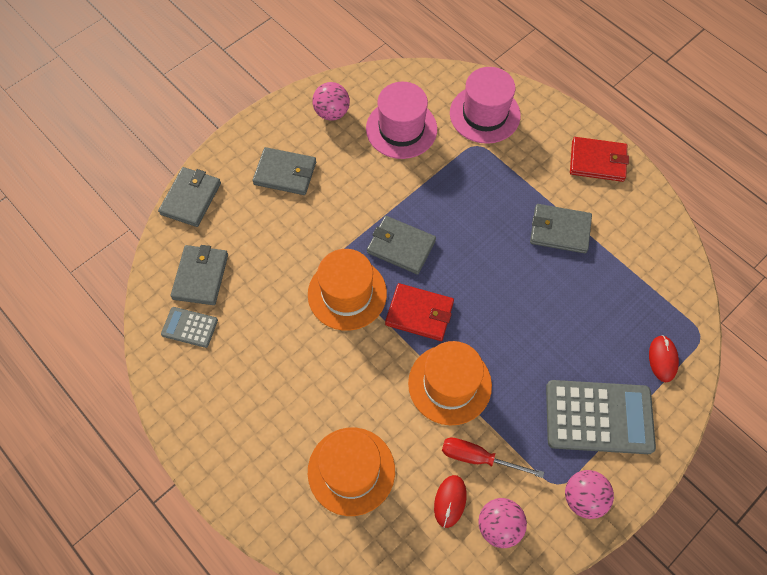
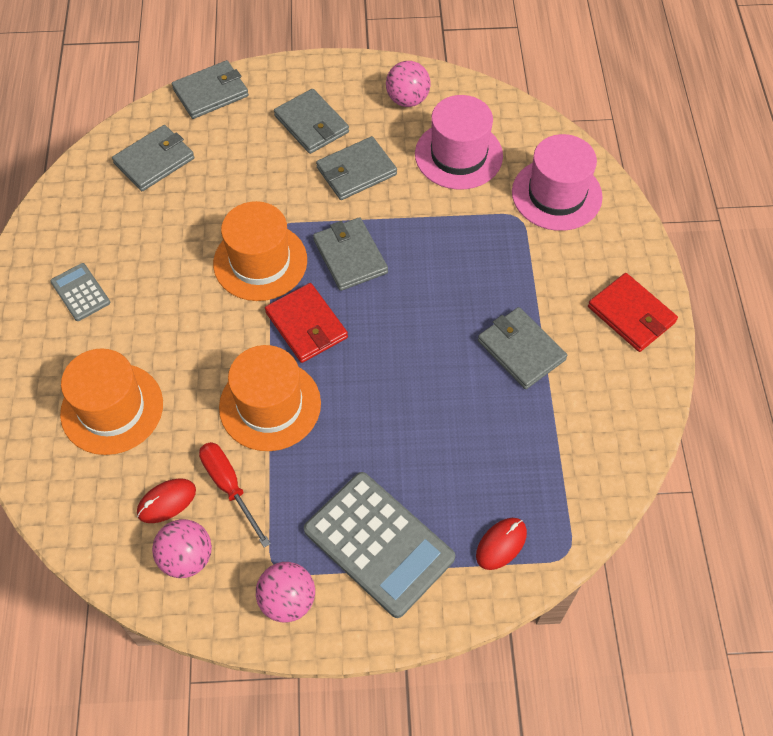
camera: 40 degrees right, 5 degrees down
(189, 327) = (104, 195): grey calculator -> grey calculator (80, 292)
(347, 185) = (356, 171): none -> grey wallet

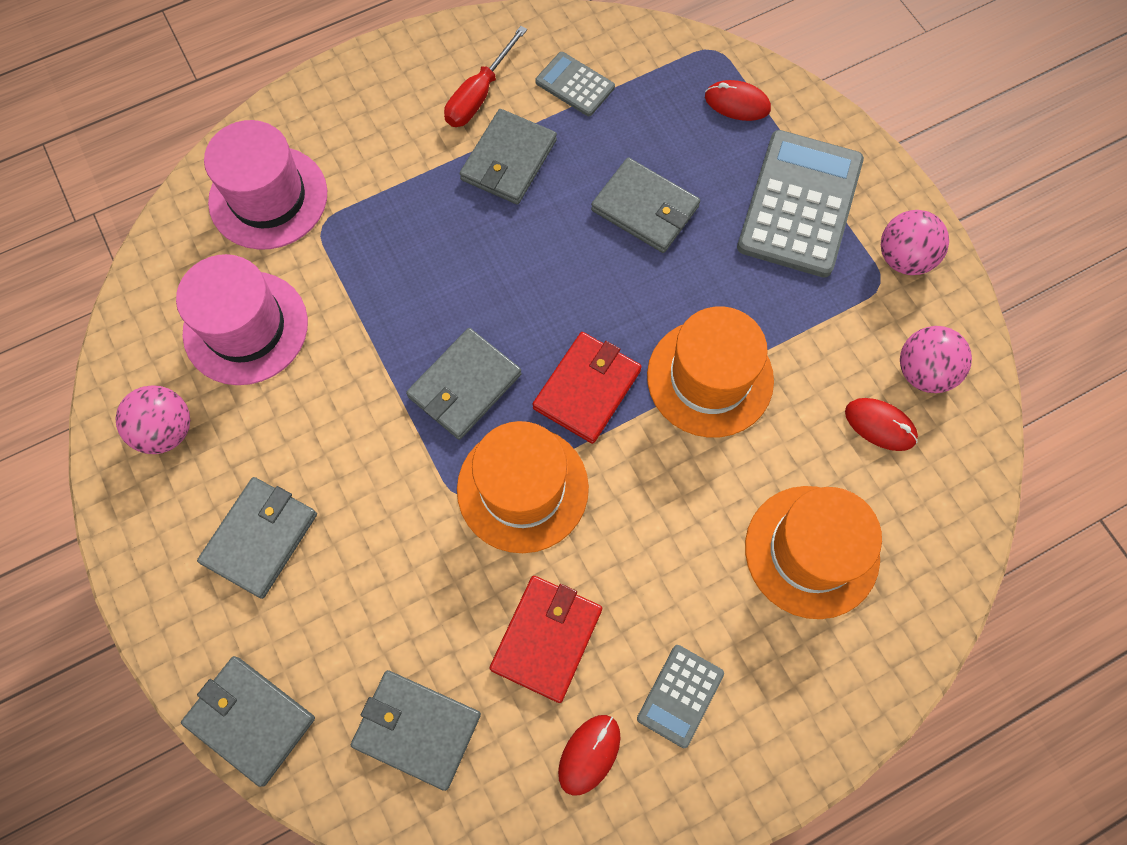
camera: 115 degrees left, 10 degrees up
(83, 234) = (589, 754): none -> red mouse
(229, 487) = (826, 371): red screwdriver -> red screwdriver (479, 95)
(356, 171) = (323, 439): grey wallet -> grey wallet (645, 208)
(574, 425) = (575, 85): none -> grey calculator
(631, 315) = (412, 75): red wallet -> red wallet (546, 638)

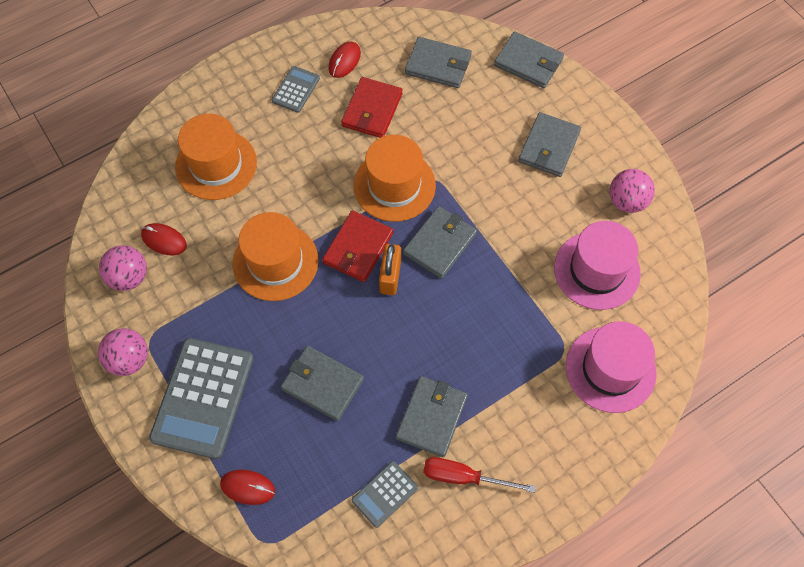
camera: 175 degrees right, 5 degrees down
(479, 95) = (464, 477): red screwdriver -> red screwdriver turned 105 degrees counterclockwise
(543, 342) = (390, 276): none -> orange padlock
(575, 85) = (385, 494): grey calculator -> grey calculator turned 105 degrees clockwise

